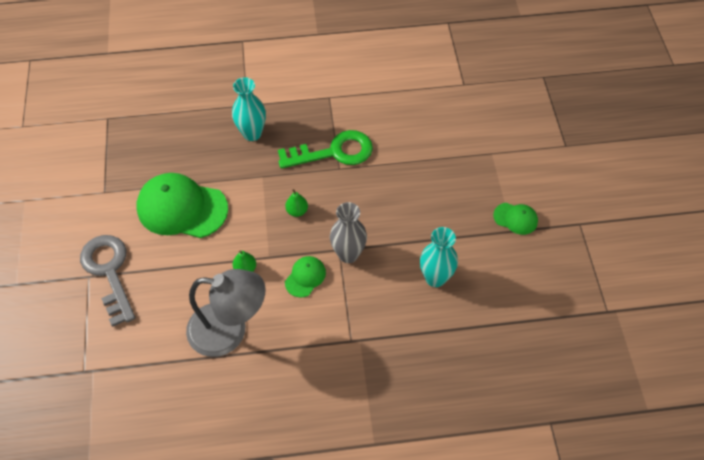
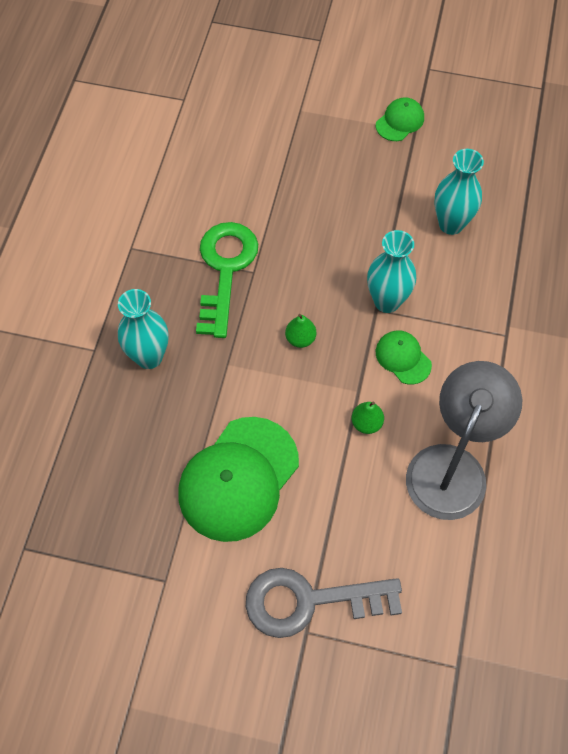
camera: 70 degrees left, 5 degrees up
(348, 254) = (387, 301): grey vase -> turquoise vase

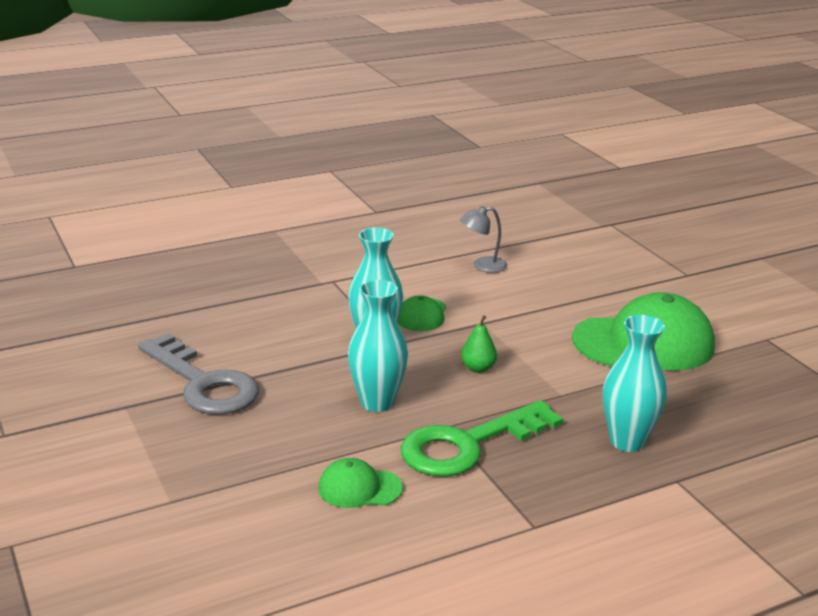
camera: 130 degrees left, 35 degrees down
(309, 601) = (668, 281): grey key -> grey key (203, 383)
(366, 423) = (505, 308): green pear -> none
(400, 121) = (119, 421): green cap -> green cap (359, 488)
(451, 224) = (240, 342): turquoise vase -> turquoise vase (377, 402)
(452, 466) = (482, 266): grey lamp -> grey lamp, size x0.46

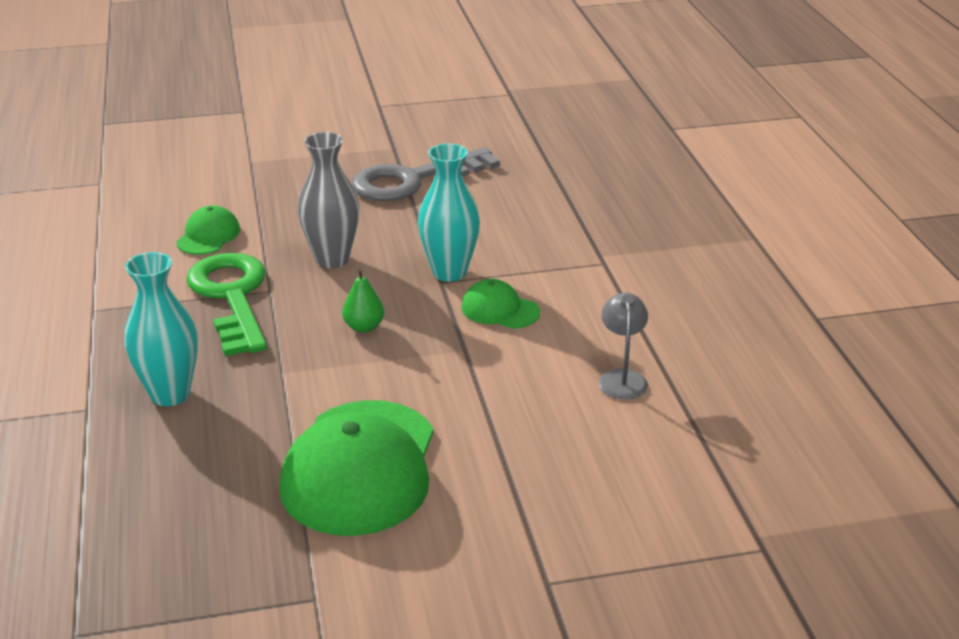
camera: 105 degrees right, 5 degrees up
(377, 402) = (332, 259): turquoise vase -> grey vase

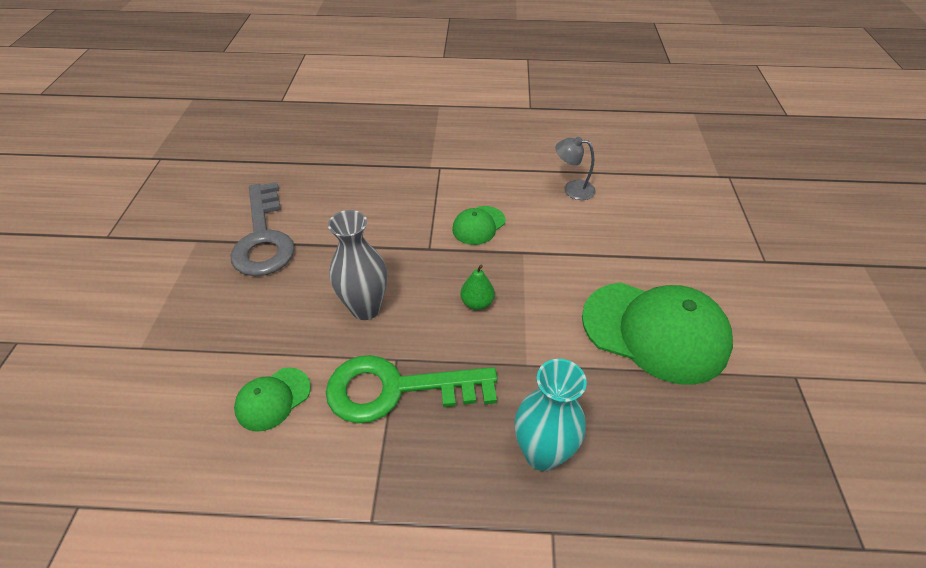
camera: 75 degrees left, 15 degrees up
(208, 236) = (273, 399): green cap -> green cap turned 75 degrees counterclockwise
(449, 272) = (418, 241): turquoise vase -> none

